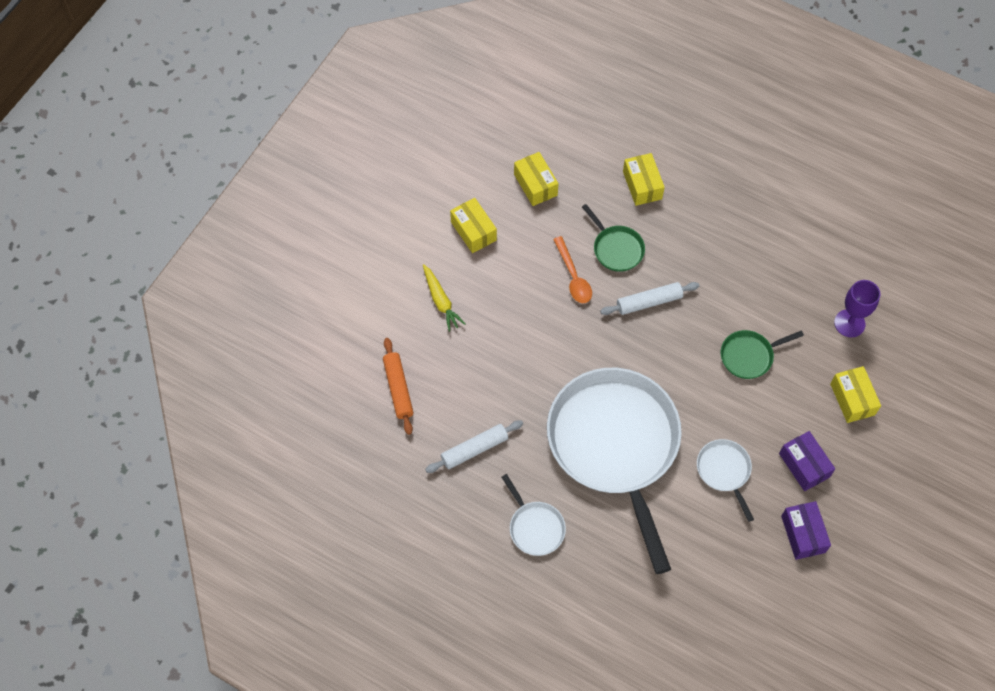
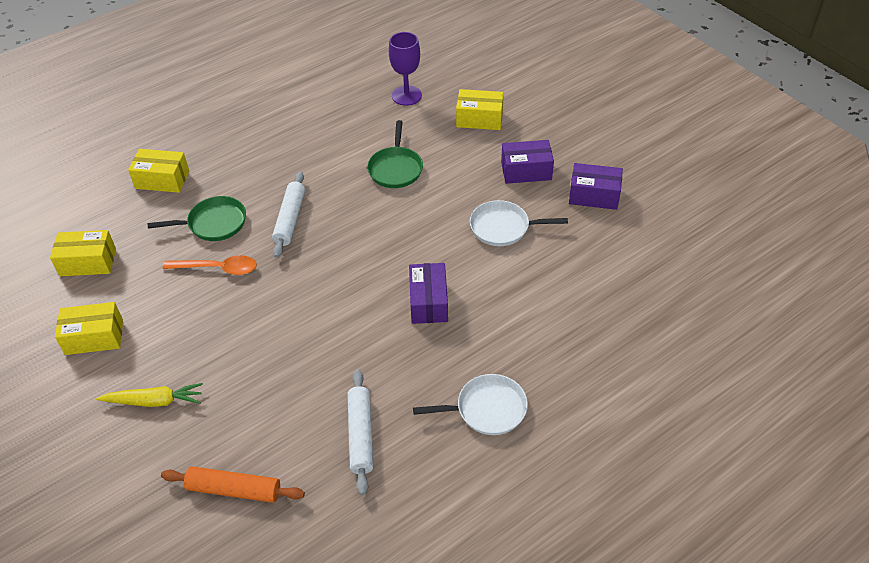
camera: 65 degrees left, 15 degrees down
(615, 445) = (428, 302): white pan -> purple box

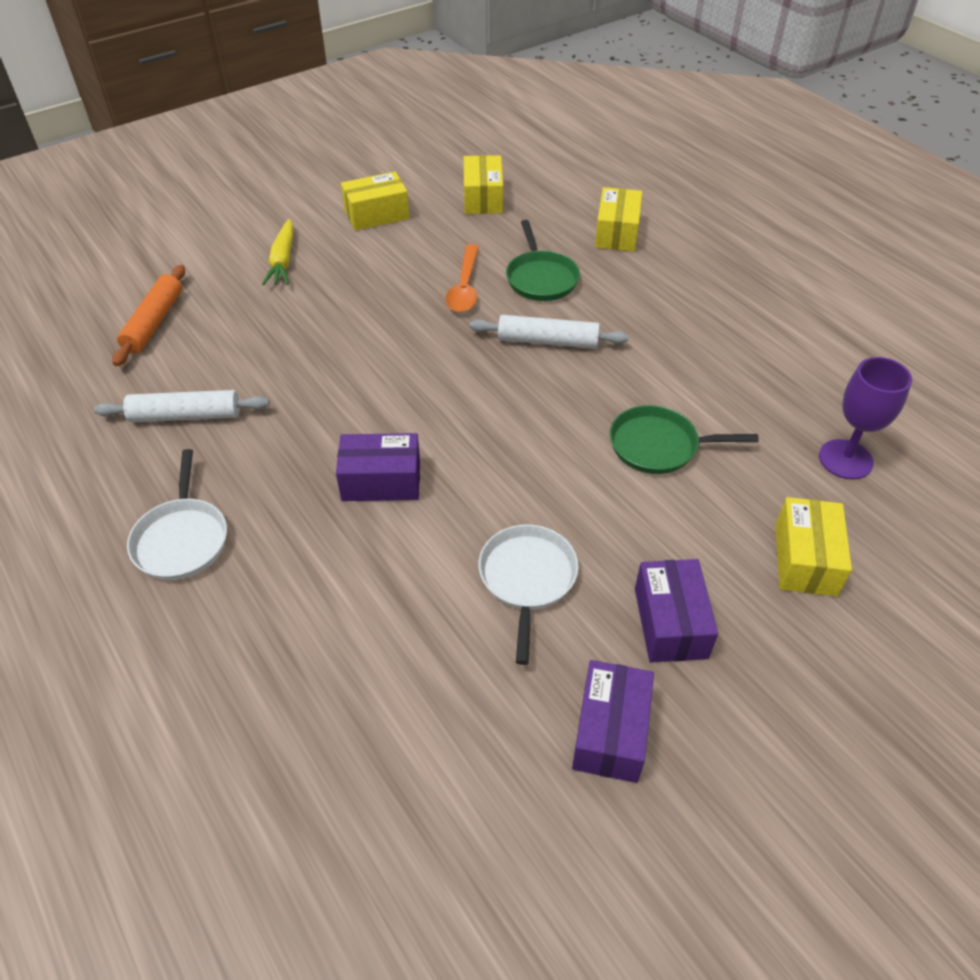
camera: 90 degrees right, 0 degrees up
(94, 337) = (376, 214): yellow box -> yellow box turned 75 degrees clockwise

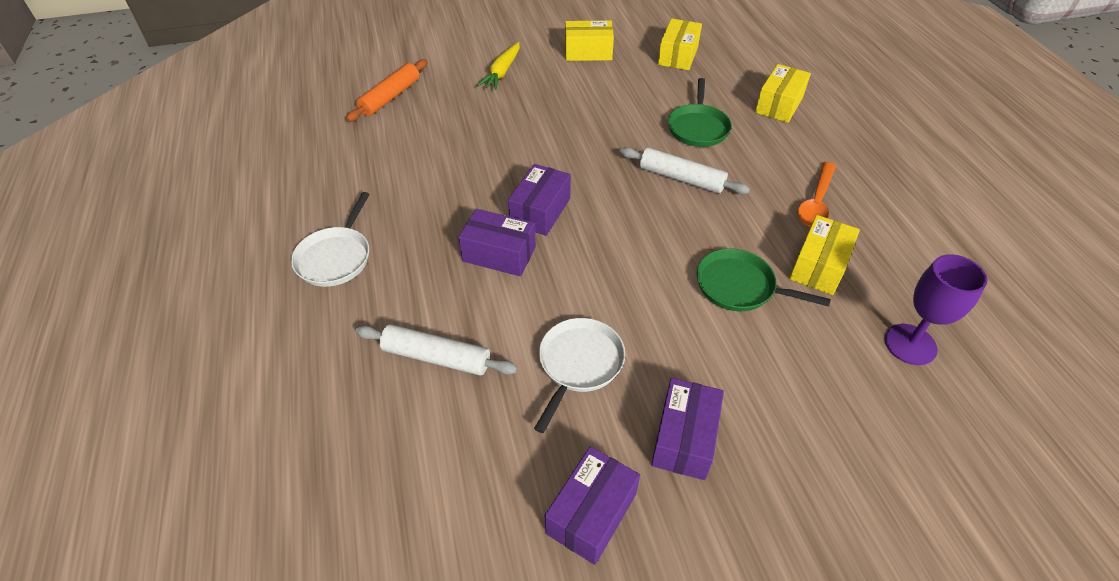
camera: 20 degrees right, 0 degrees up
(185, 416) = (380, 169): white rolling pin -> white rolling pin (436, 357)
(406, 418) = (540, 211): none -> purple box
(464, 287) = (632, 121): orange spoon -> orange spoon (816, 202)
(805, 559) = (832, 421): yellow box -> yellow box (819, 266)

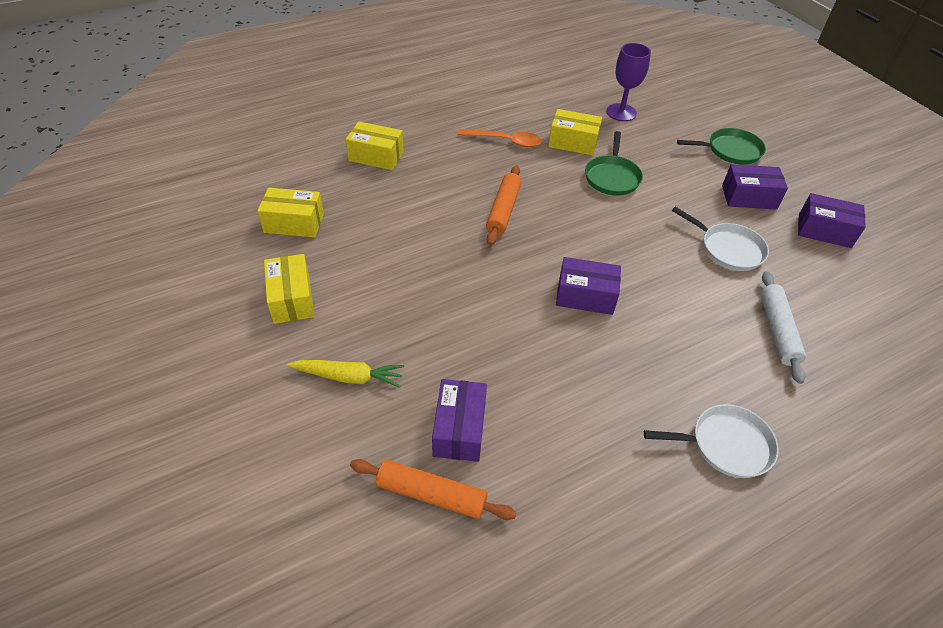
camera: 105 degrees left, 0 degrees up
(499, 254) = (652, 315): purple box -> purple box (459, 429)
(579, 364) = (728, 249): white pan -> white pan turned 150 degrees counterclockwise
(681, 178) = (503, 210): white rolling pin -> orange rolling pin
(698, 128) = (425, 204): green pan -> green pan (731, 150)

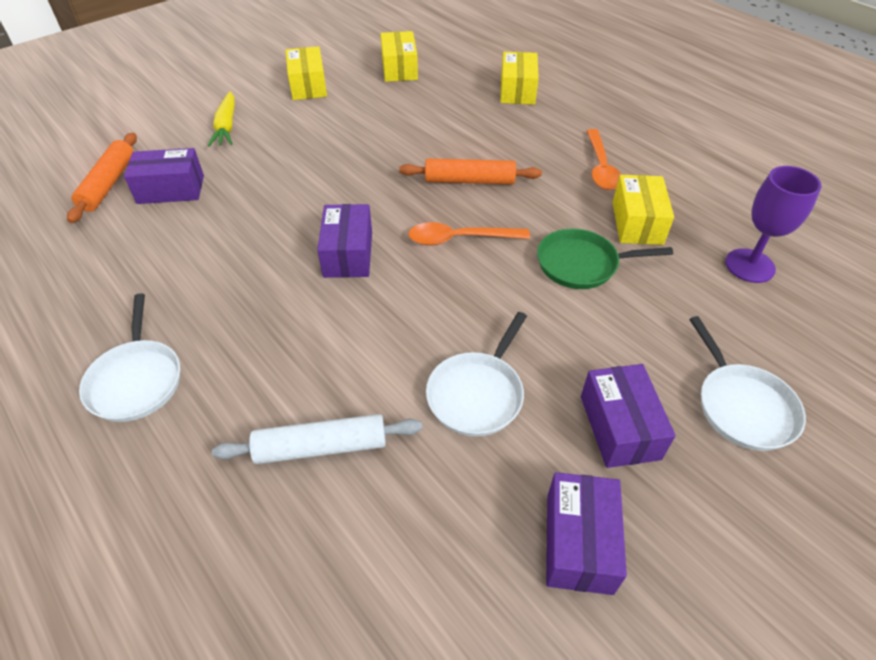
camera: 80 degrees right, 0 degrees up
(291, 299) = (308, 86): yellow box -> yellow box turned 75 degrees counterclockwise
(576, 229) = (459, 239): none -> orange spoon
(731, 150) = (742, 406): green pan -> white pan

